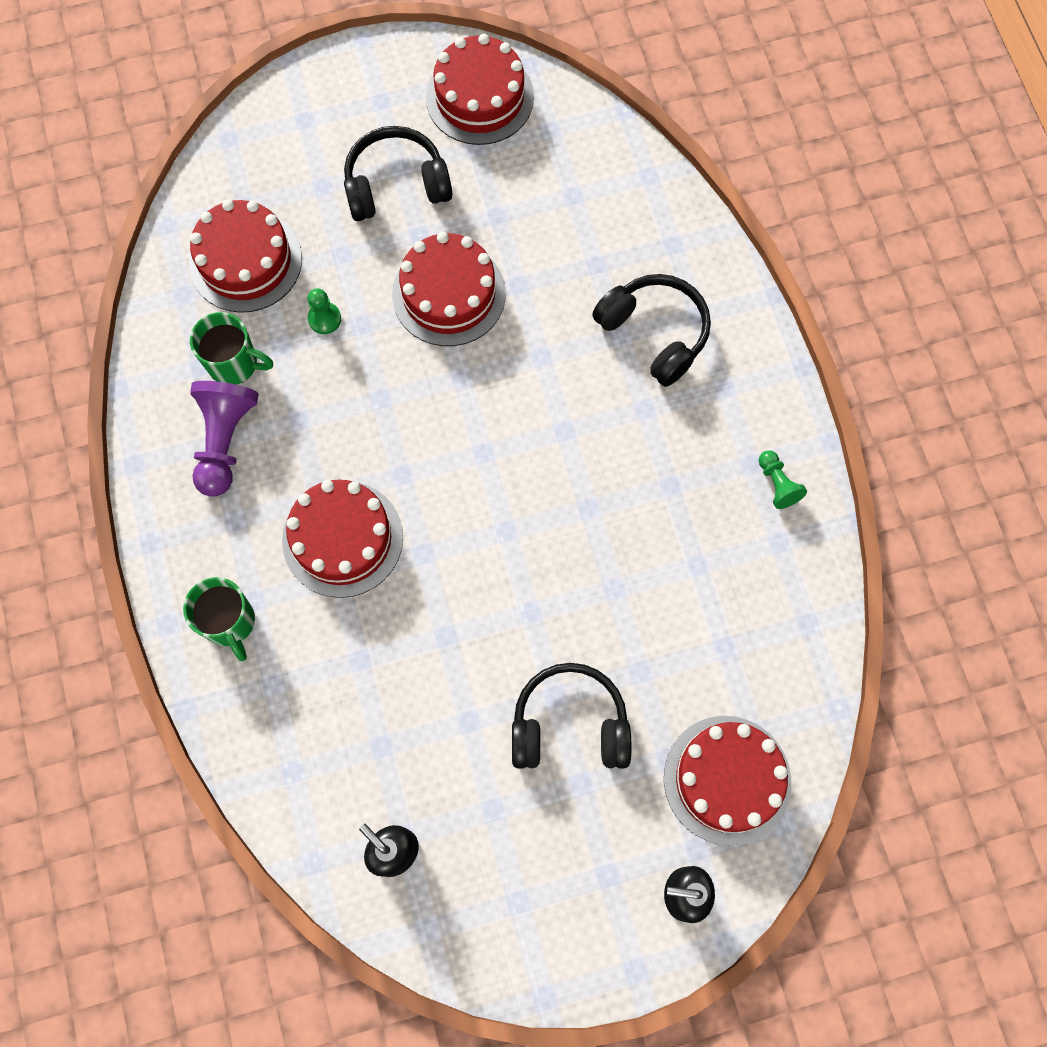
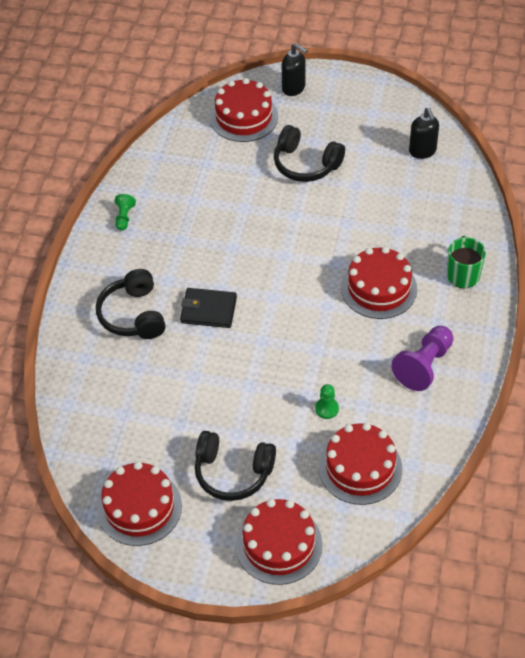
camera: 150 degrees left, 20 degrees down
(234, 364) = (397, 407): green mug -> none
(449, 294) = (240, 389): red cake -> red cake (279, 545)
(559, 389) = (208, 310): none -> black wallet

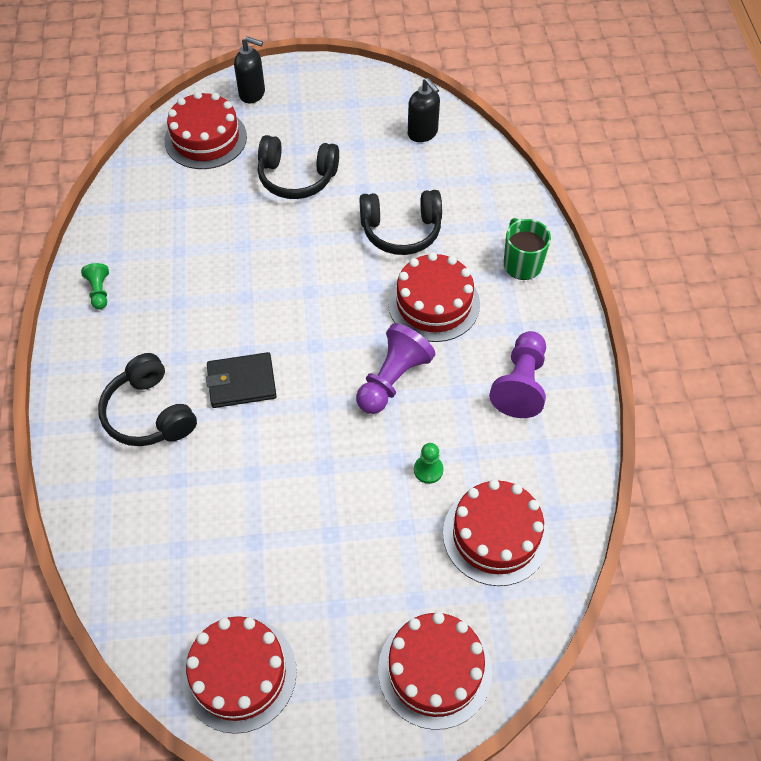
camera: 20 degrees left, 5 degrees up
(233, 472) = (343, 588): black headphones -> black headphones (401, 230)
(324, 337) = (392, 379): none -> purple pawn

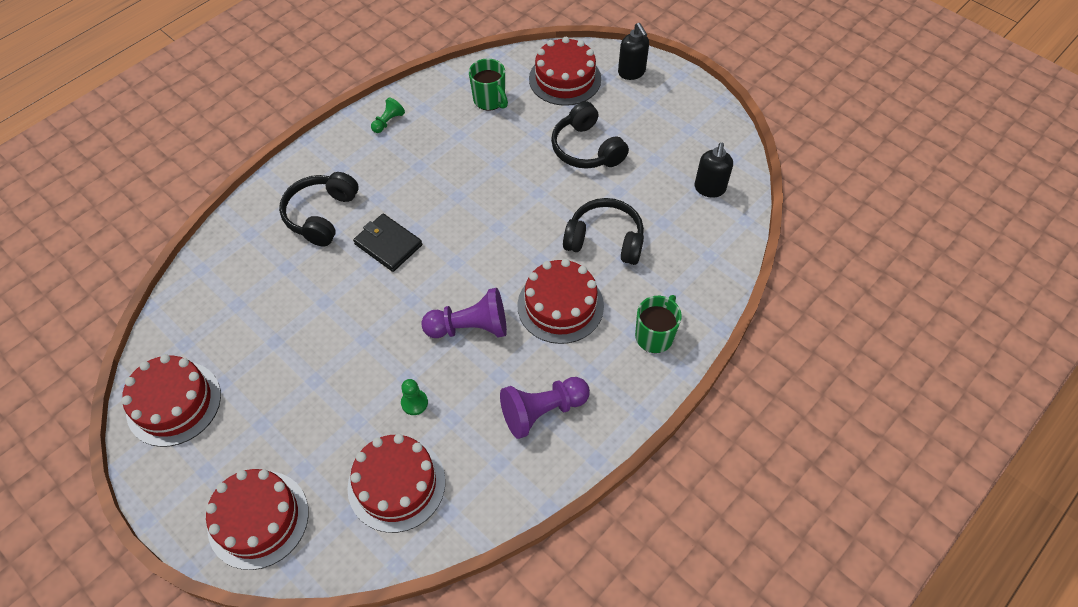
camera: 50 degrees right, 0 degrees up
(166, 203) = (490, 100): none -> green mug
(401, 230) = (605, 240): black headphones -> black headphones turned 150 degrees clockwise

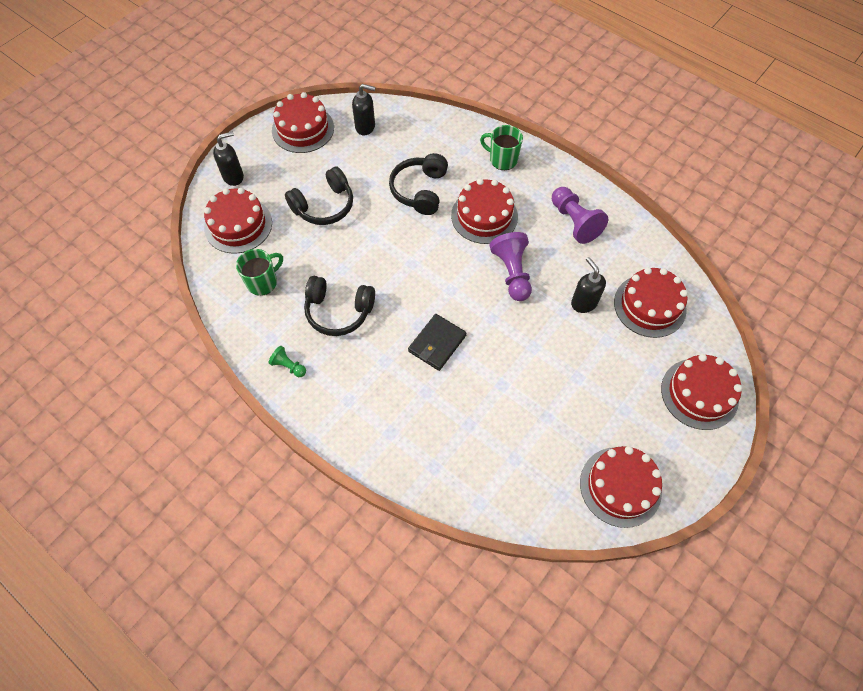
camera: 95 degrees left, 5 degrees up
(321, 215) = (408, 405): black headphones -> black headphones (338, 311)
(414, 403) = (583, 303): green pawn -> black soap dispenser
(704, 129) = (303, 129): none -> red cake

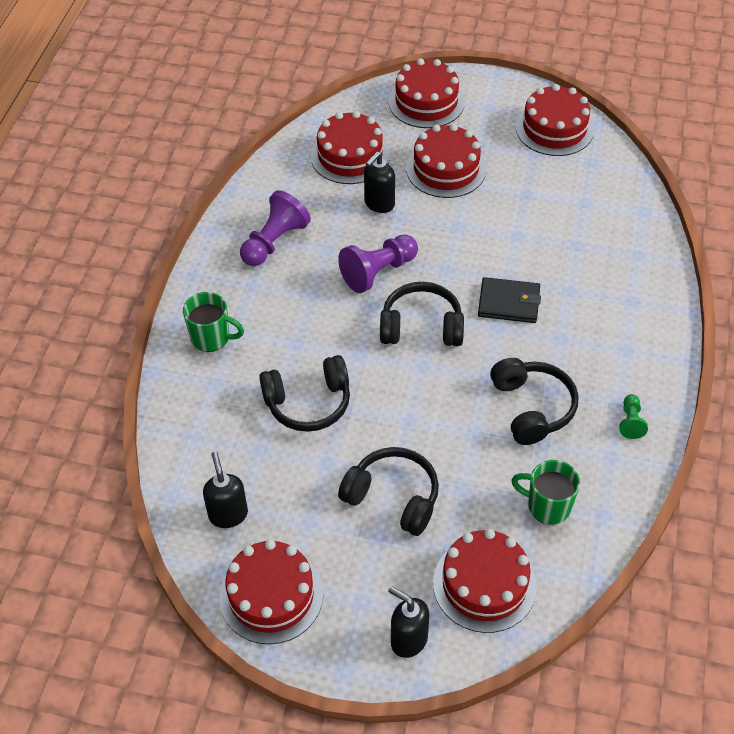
camera: 115 degrees left, 10 degrees down
(446, 277) = (421, 327): none -> black headphones
(484, 216) = (312, 324): red cake -> red cake (446, 169)
(502, 159) = (212, 338): green mug -> green mug turned 75 degrees counterclockwise

